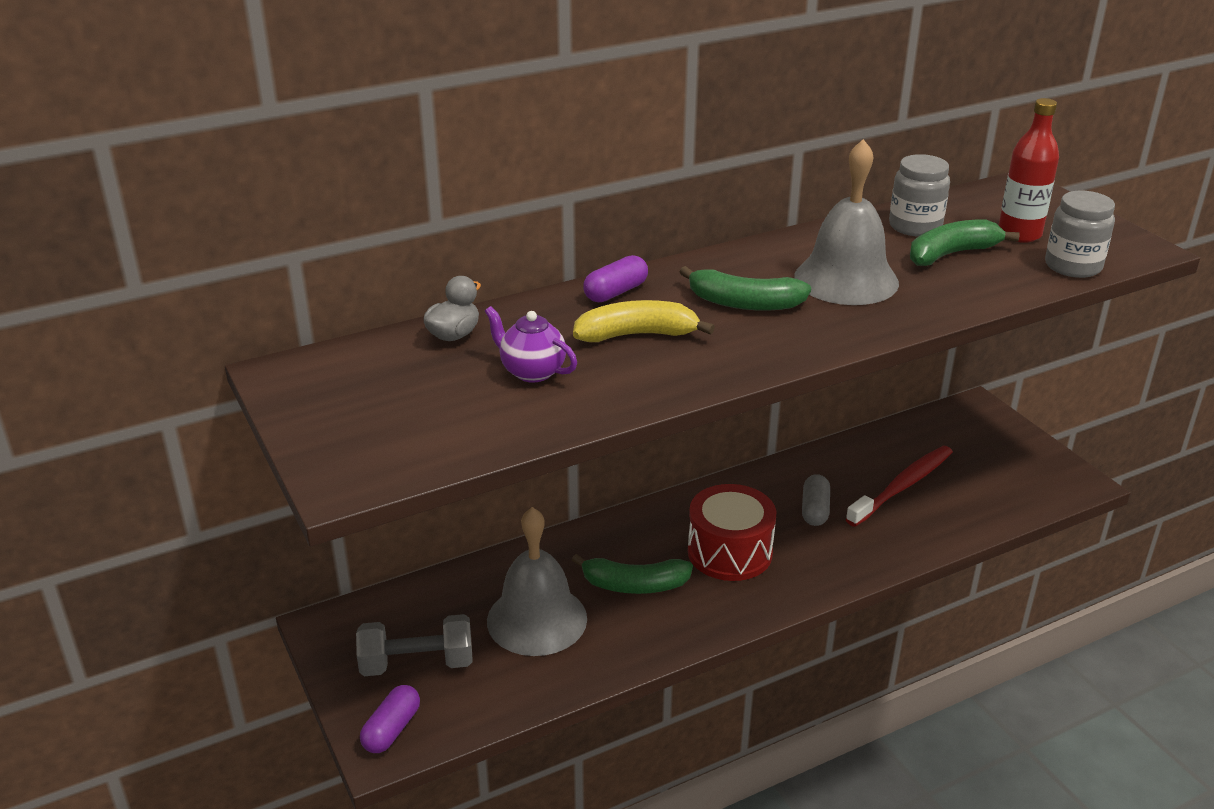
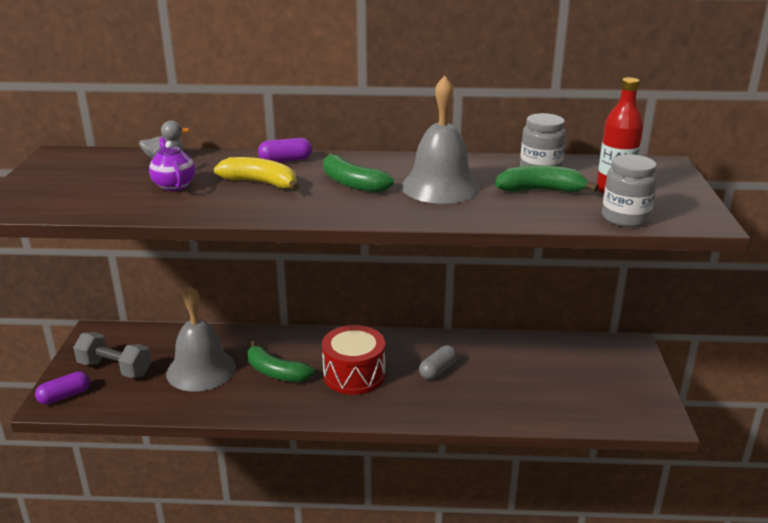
camera: 30 degrees right, 5 degrees down
(902, 486) = (517, 377): red toothbrush -> none

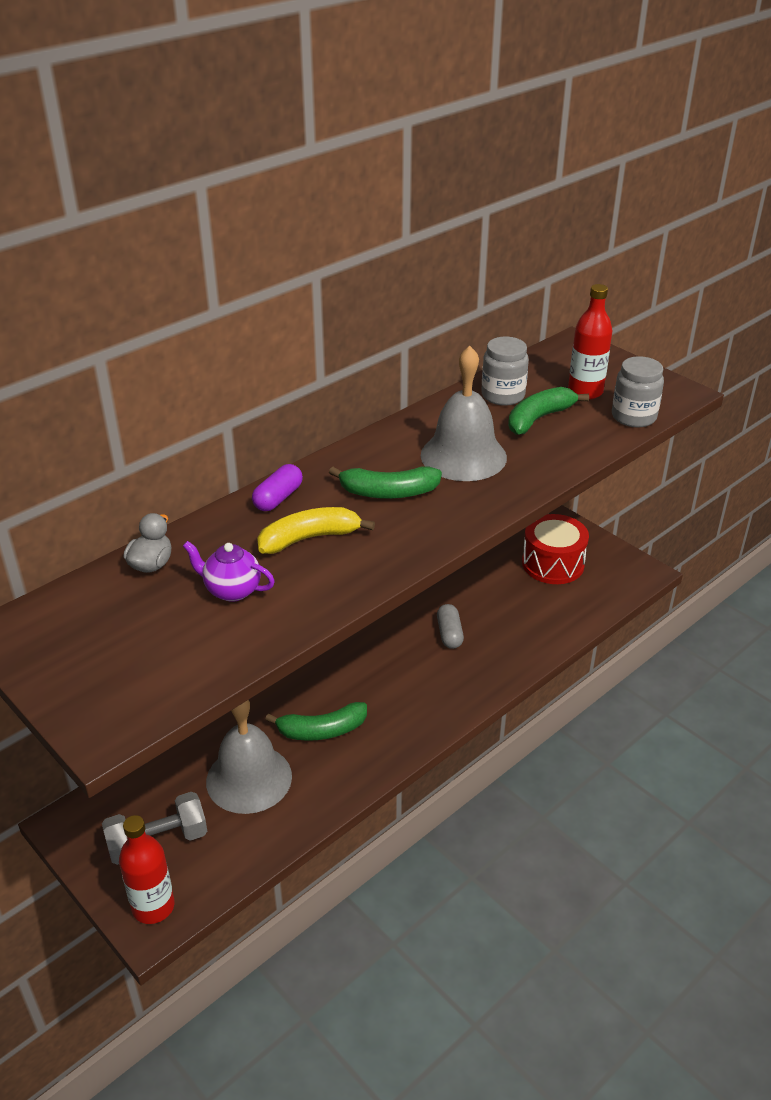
camera: 45 degrees left, 10 degrees up
(65, 396) = (153, 907): purple capsule -> red bottle
(354, 375) = (391, 685): red drum -> red drum (553, 564)

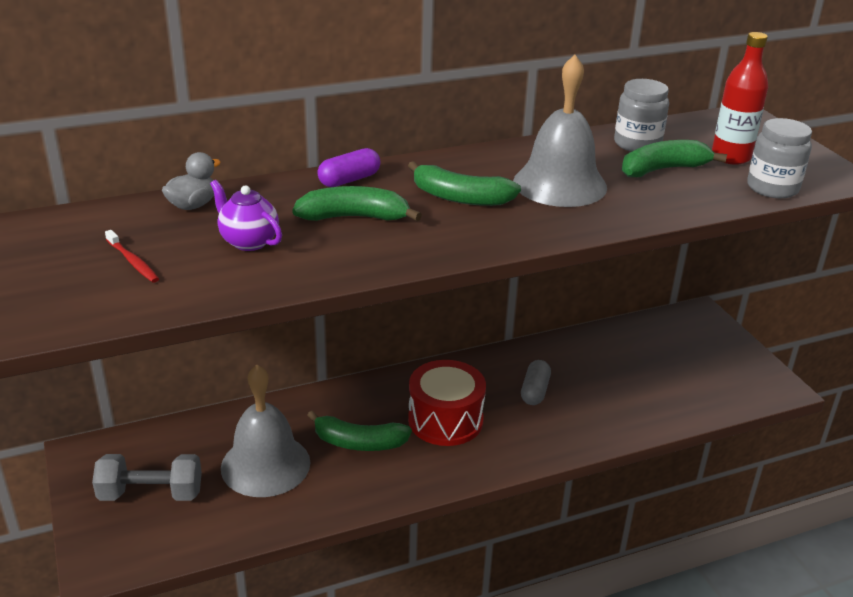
camera: 20 degrees right, 5 degrees down
(139, 642) = (133, 262): none -> red toothbrush
(153, 907) = (112, 550): red bottle -> none
(309, 538) = (354, 217): yellow banana -> green banana
(553, 564) = (679, 355): red drum -> red drum (445, 420)

